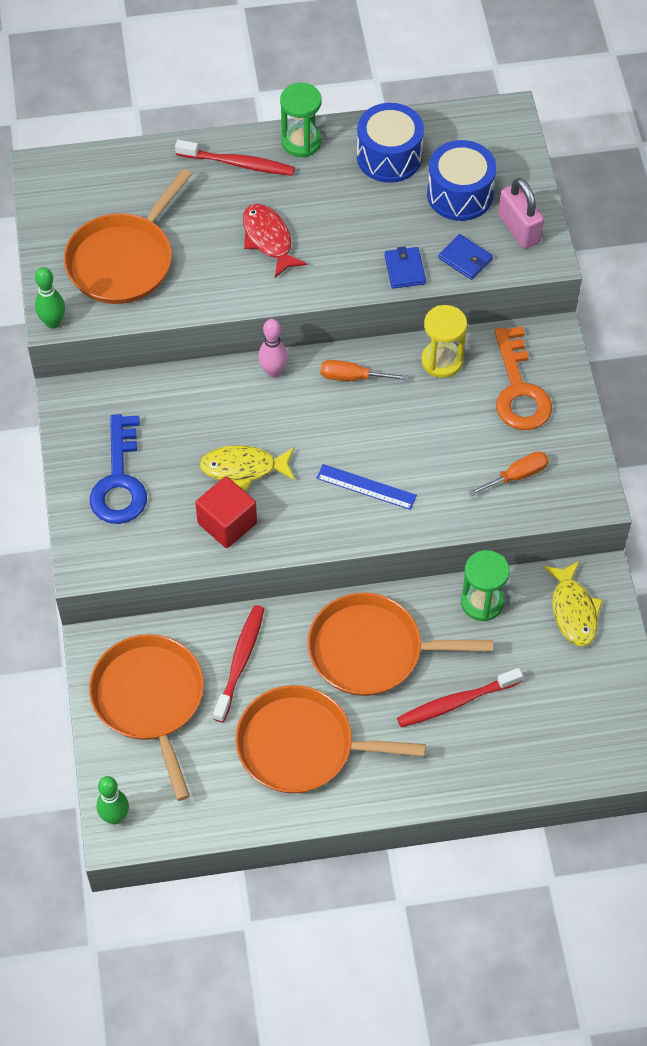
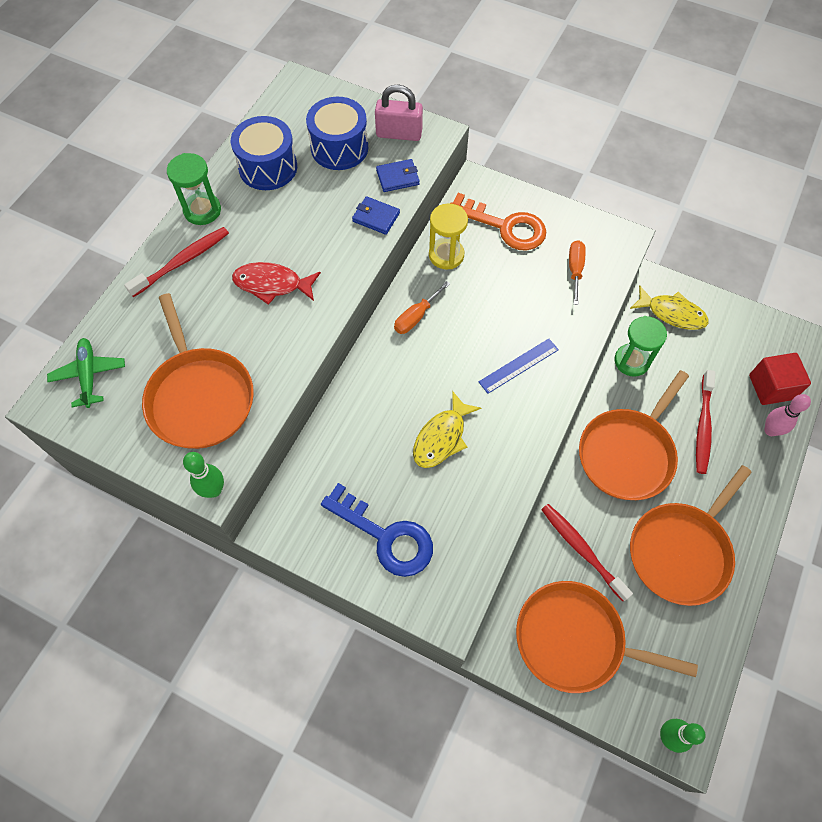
camera: 55 degrees left, 5 degrees up
(85, 177) = (89, 375): none -> green plane
(227, 523) = (484, 480): red cube -> red cube (771, 387)
(273, 371) = (370, 364): pink bowling pin -> pink bowling pin (770, 430)

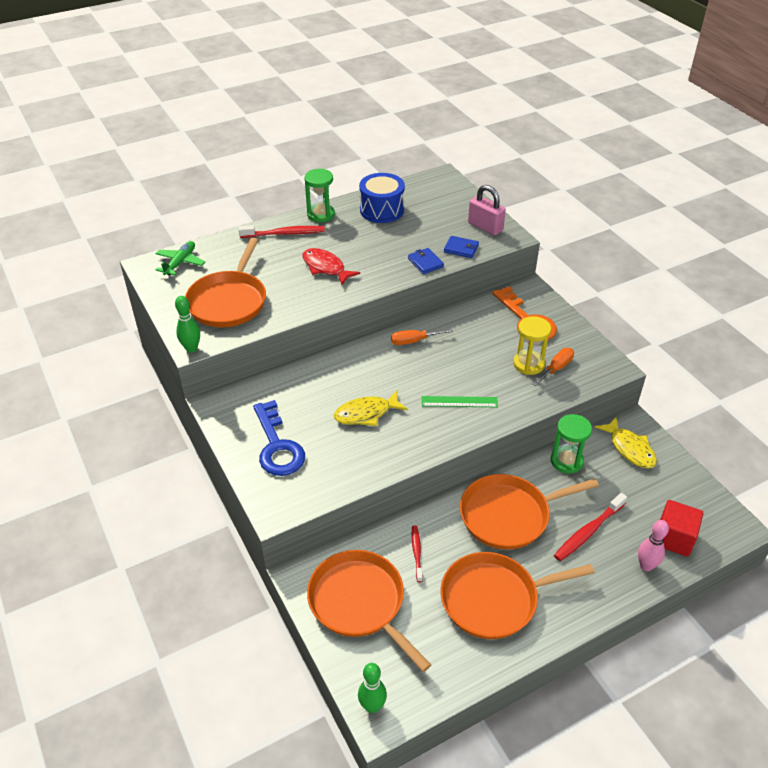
camera: 35 degrees right, 20 degrees down
(339, 148) = (437, 218): blue drum -> none
(446, 255) = (468, 318): yellow hourglass -> yellow hourglass (528, 364)
(518, 365) = (459, 402): blue ruler -> green ruler
(581, 549) = (416, 552): red toothbrush -> red toothbrush, size x0.61

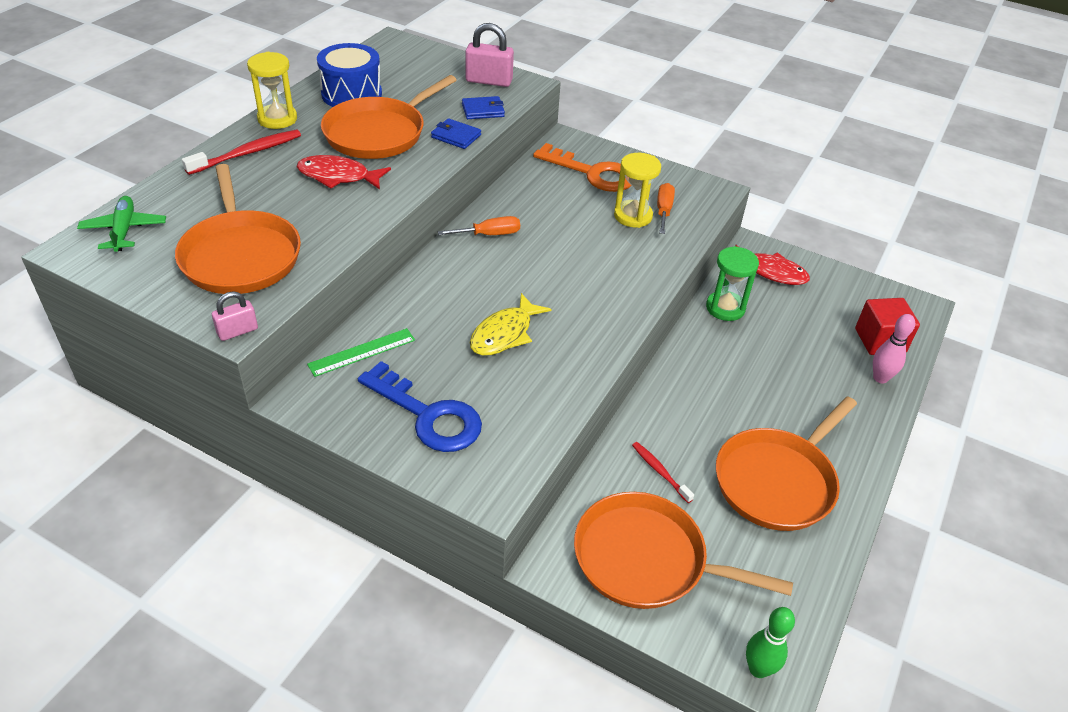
camera: 35 degrees left, 0 degrees up
(191, 348) = (237, 331): green bowling pin -> pink padlock
(321, 214) = (277, 119): green hourglass -> yellow hourglass
(413, 341) = (489, 234): orange screwdriver -> orange screwdriver turned 150 degrees counterclockwise
(459, 402) = (596, 281): green ruler -> green ruler (362, 352)
(508, 515) = (717, 387): orange pan -> orange pan (378, 133)
(588, 532) = (804, 369): red toothbrush -> none
(629, 448) = (770, 272): yellow fish -> red fish

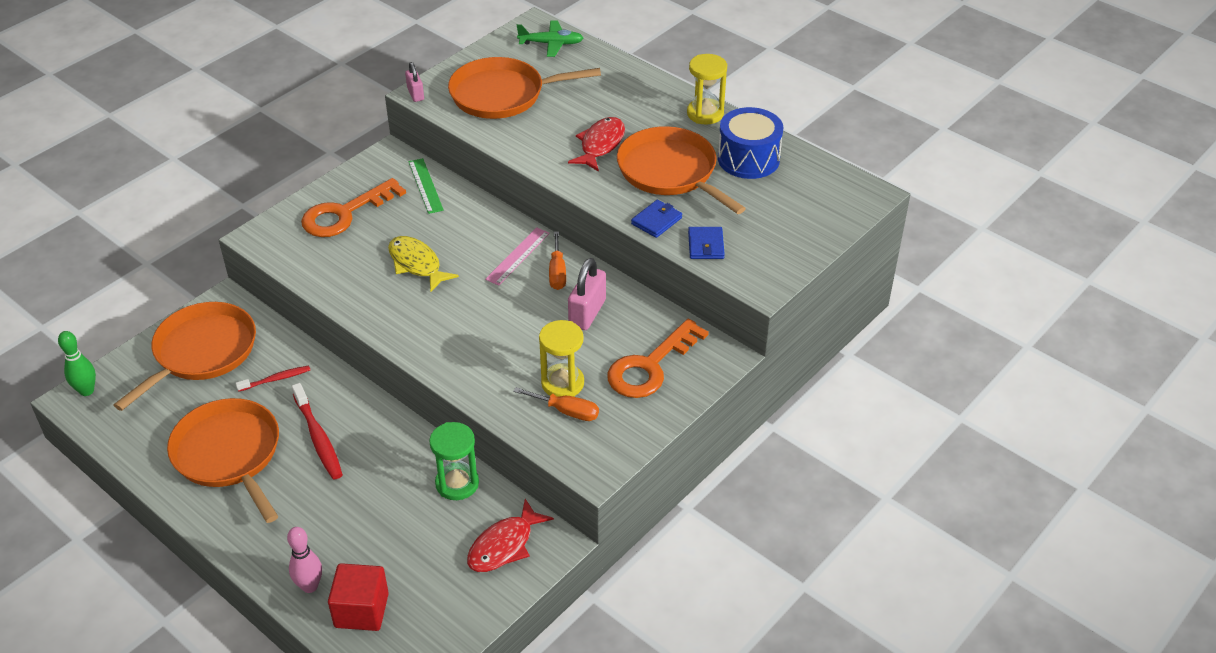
camera: 105 degrees right, 0 degrees up
(247, 153) = (648, 97): red toothbrush -> red toothbrush (318, 438)
(428, 415) = (345, 213): blue key -> orange key
(472, 263) = (518, 256): none -> pink ruler
(489, 81) = (770, 257): pink padlock -> pink padlock (587, 313)

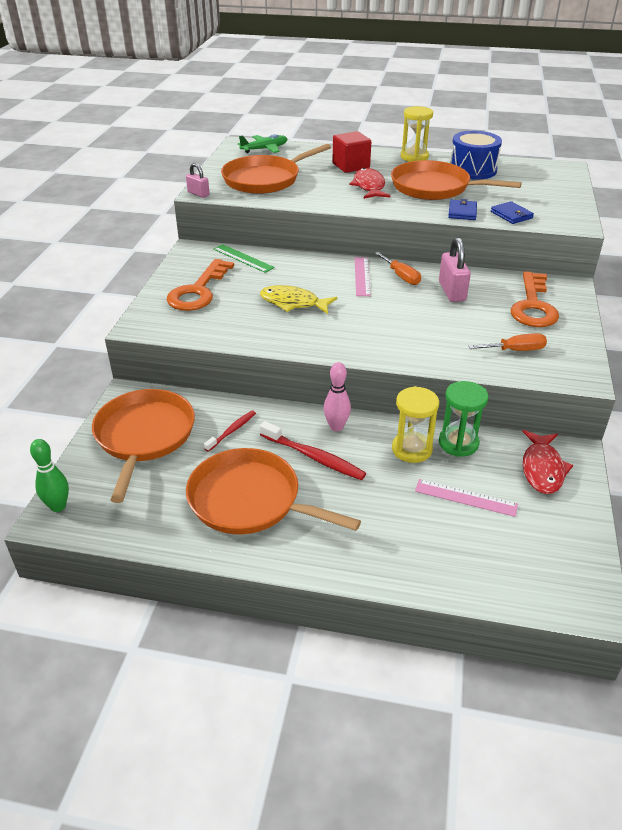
camera: 30 degrees left, 5 degrees down
(310, 586) = (432, 568): pink bowling pin -> pink bowling pin (336, 427)
(361, 610) = (495, 566): red cube -> red cube (351, 166)
(405, 539) = (465, 498): none -> pink ruler
(562, 383) = (490, 335): yellow hourglass -> yellow hourglass (411, 449)

